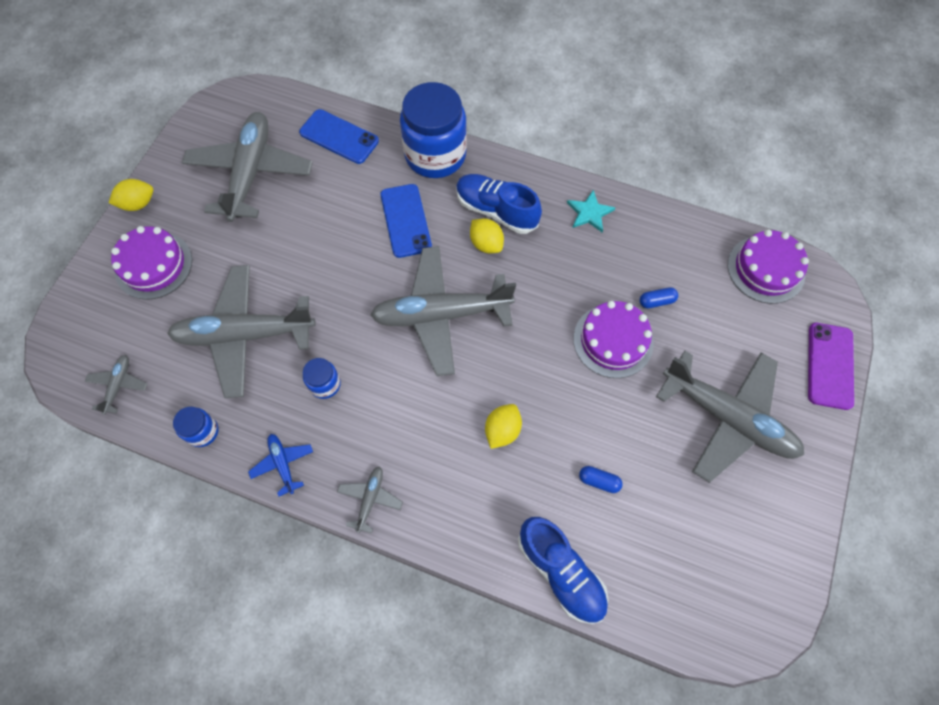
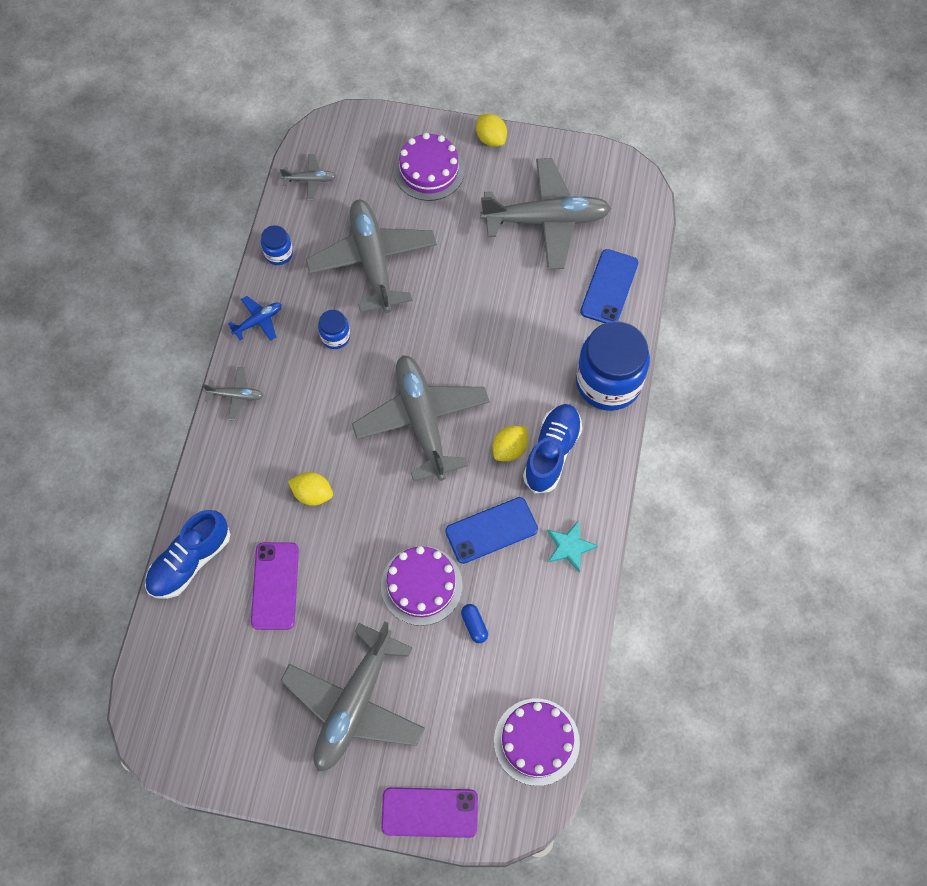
camera: 80 degrees right, 0 degrees up
(405, 220) = (521, 369): blue phone -> blue phone (491, 530)
(599, 481) = (275, 585): blue capsule -> purple phone

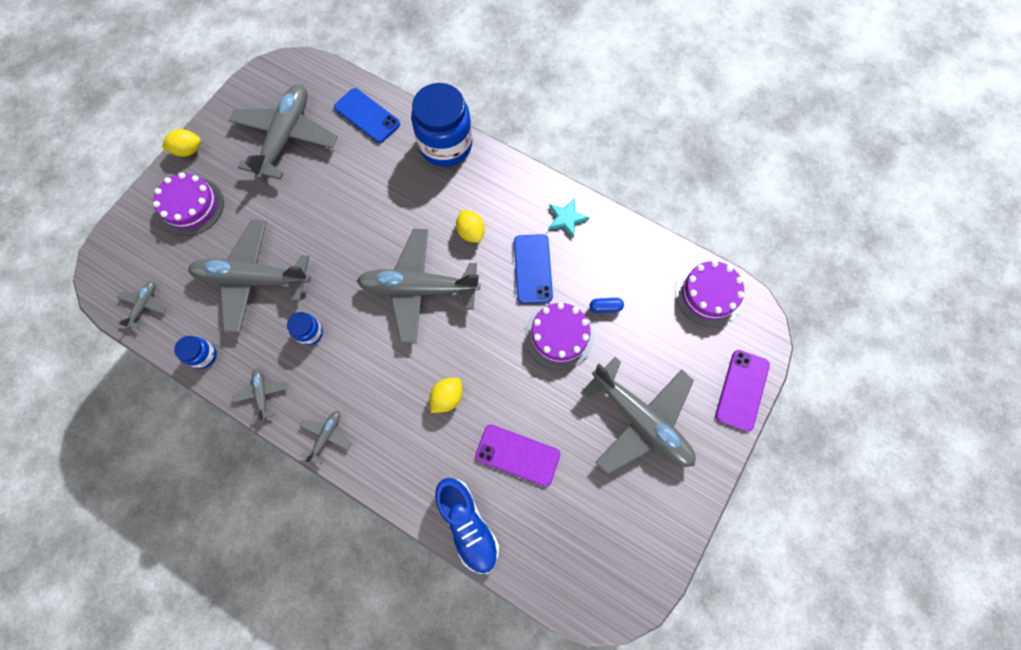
camera: 70 degrees left, 5 degrees up
(258, 321) = (262, 394): blue plane -> grey plane
(552, 453) = (486, 204): blue shoe -> none

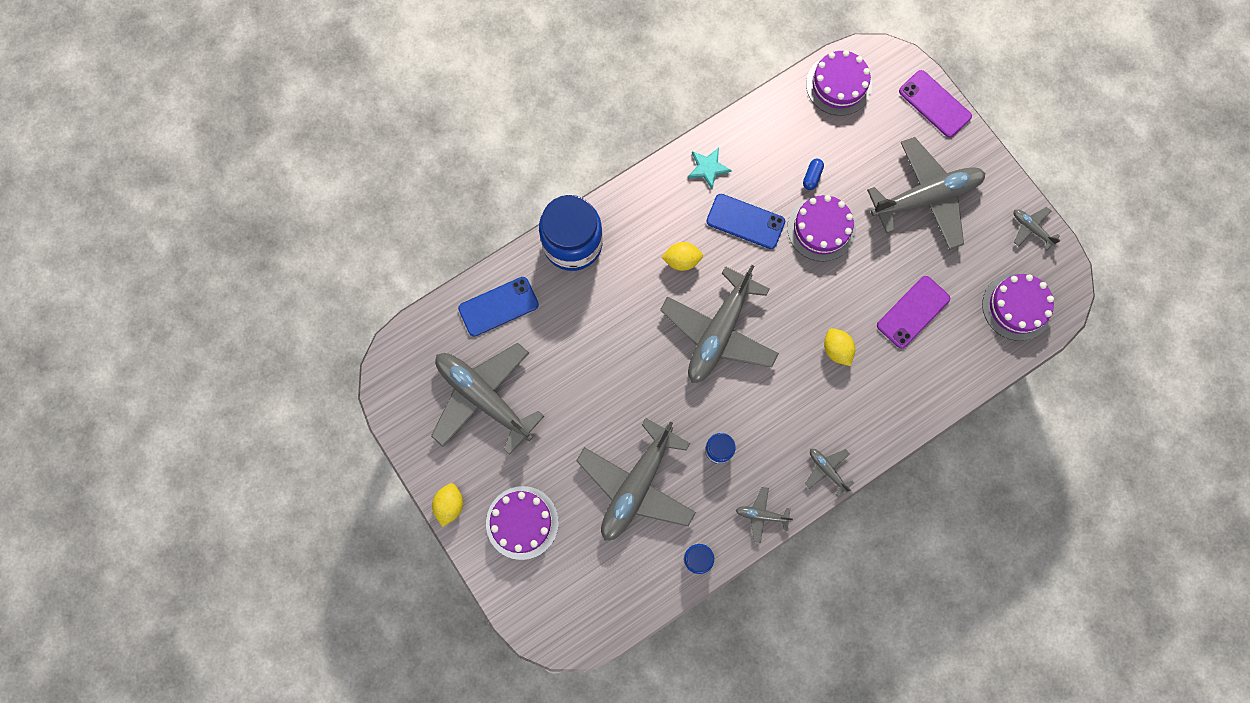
camera: 65 degrees left, 5 degrees up
(144, 305) = (616, 602): grey plane -> grey plane (1031, 229)
(468, 525) = (955, 378): blue shoe -> none
(572, 560) = (1017, 307): none -> purple cake

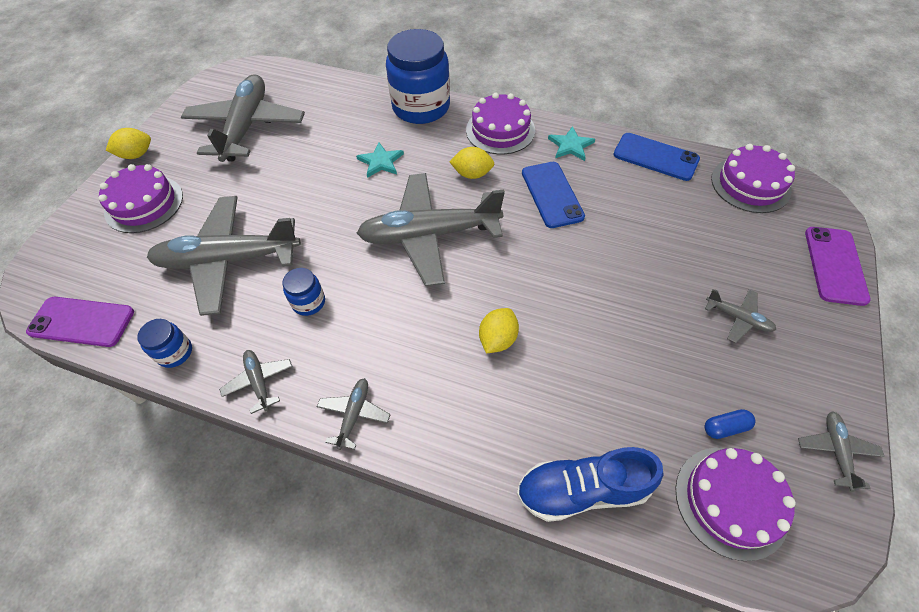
camera: 55 degrees right, 20 degrees down
(498, 306) = (331, 97): blue phone -> blue phone (655, 157)
(614, 317) = (380, 161): none -> turquoise star
(681, 260) = (472, 174): yellow lemon -> yellow lemon turned 45 degrees counterclockwise
(812, 177) = (646, 215): blue capsule -> blue capsule (725, 427)
(821, 228) = (606, 251): purple cake -> purple cake (500, 130)
(913, 312) = (607, 386): purple phone -> purple phone (82, 322)
(925, 198) = (738, 318): grey plane -> grey plane, size x0.43
(959, 376) = (582, 490): none -> blue shoe

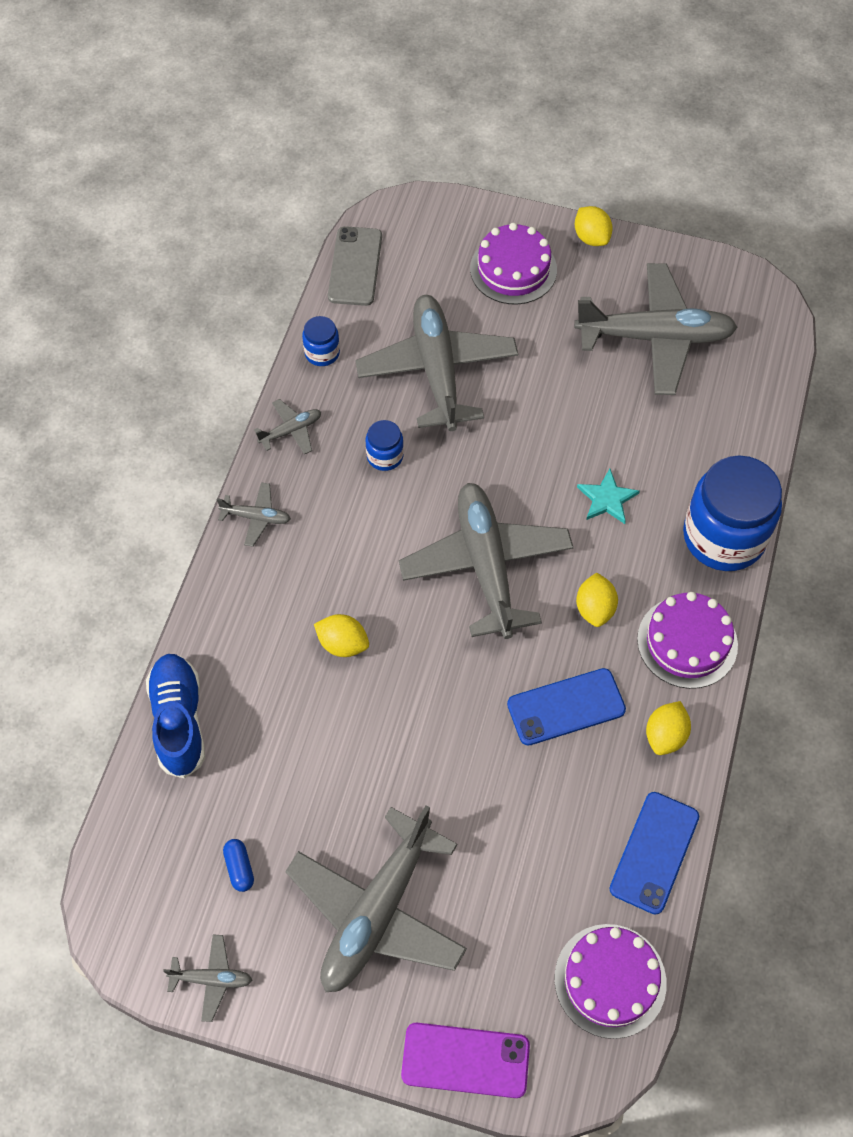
camera: 85 degrees right, 5 degrees up
(82, 322) = (355, 266): purple phone -> grey phone
(570, 146) = (665, 735): turquoise star -> yellow lemon
(731, 501) = (163, 858): purple cake -> none
(738, 318) = (377, 911): grey plane -> grey plane, size x2.34

